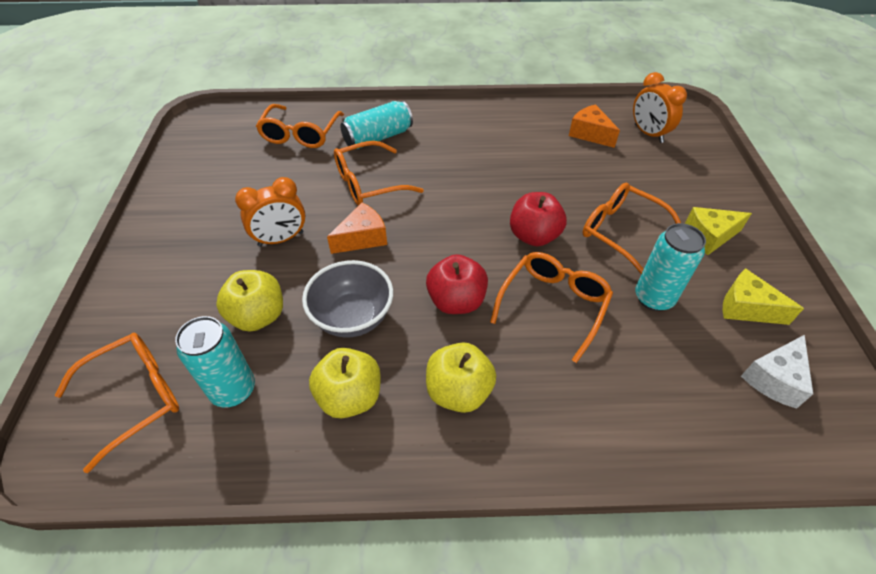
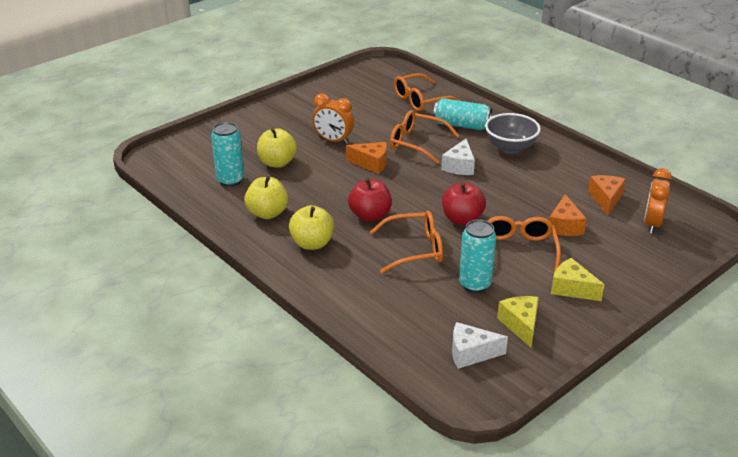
camera: 50 degrees right, 15 degrees down
(135, 397) = (196, 158): orange glasses -> none
(353, 317) = (314, 189): grey bowl -> grey bowl (510, 147)
(443, 181) = (459, 166): none -> white cheese
(607, 180) = (564, 226): none -> orange cheese

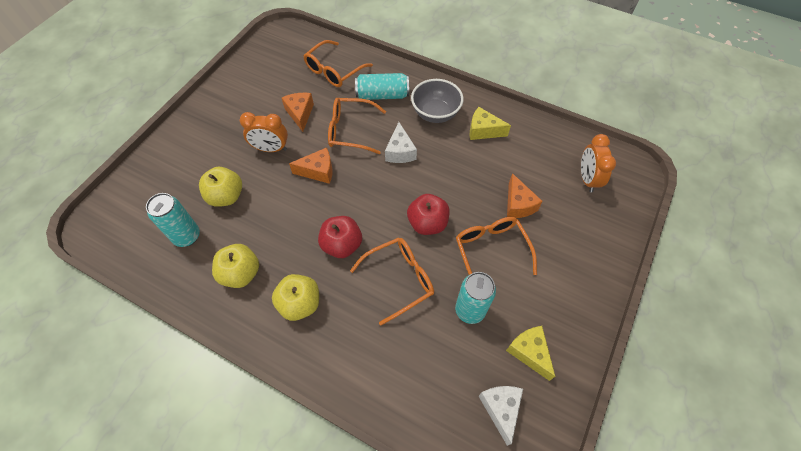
camera: 20 degrees left, 25 degrees up
(471, 353) = (500, 409): white cheese -> white cheese turned 105 degrees clockwise
(571, 289) = (554, 287): yellow cheese -> yellow cheese (483, 131)
(605, 199) = (539, 159): orange cheese -> orange cheese (300, 114)

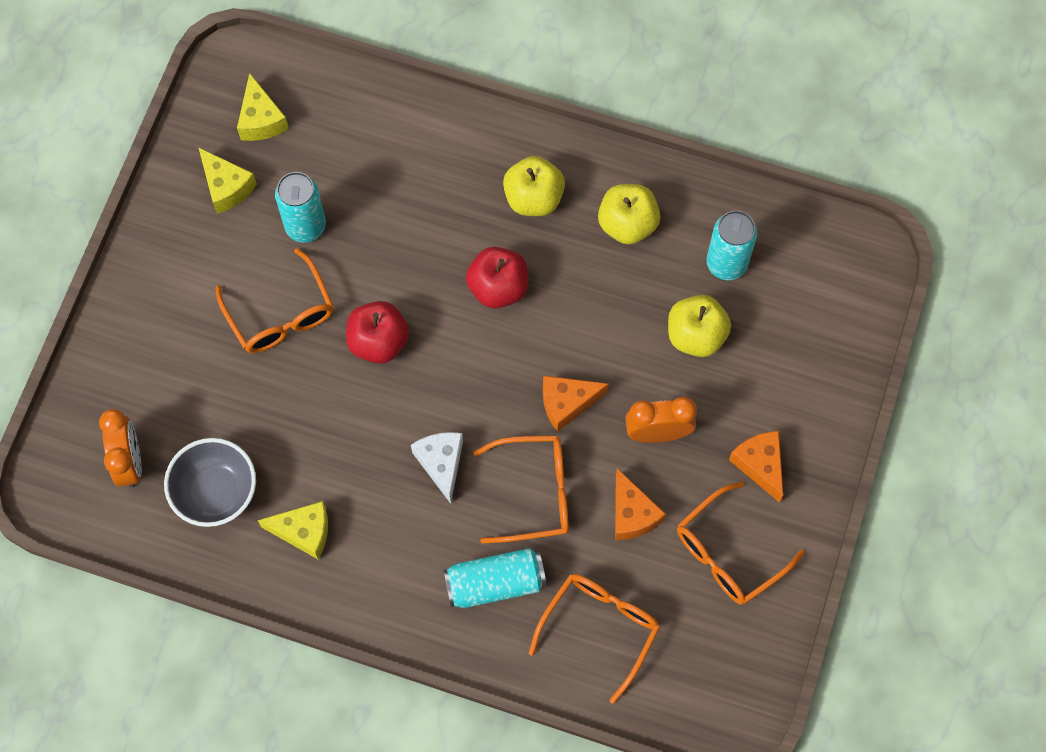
camera: 170 degrees right, 10 degrees up
(399, 279) = (406, 251): orange glasses -> orange glasses (728, 553)
(435, 113) = (391, 556): grey bowl -> grey bowl (216, 492)
(500, 409) = (261, 119): white cheese -> yellow cheese
(518, 204) = (242, 396): orange cheese -> orange cheese (760, 465)

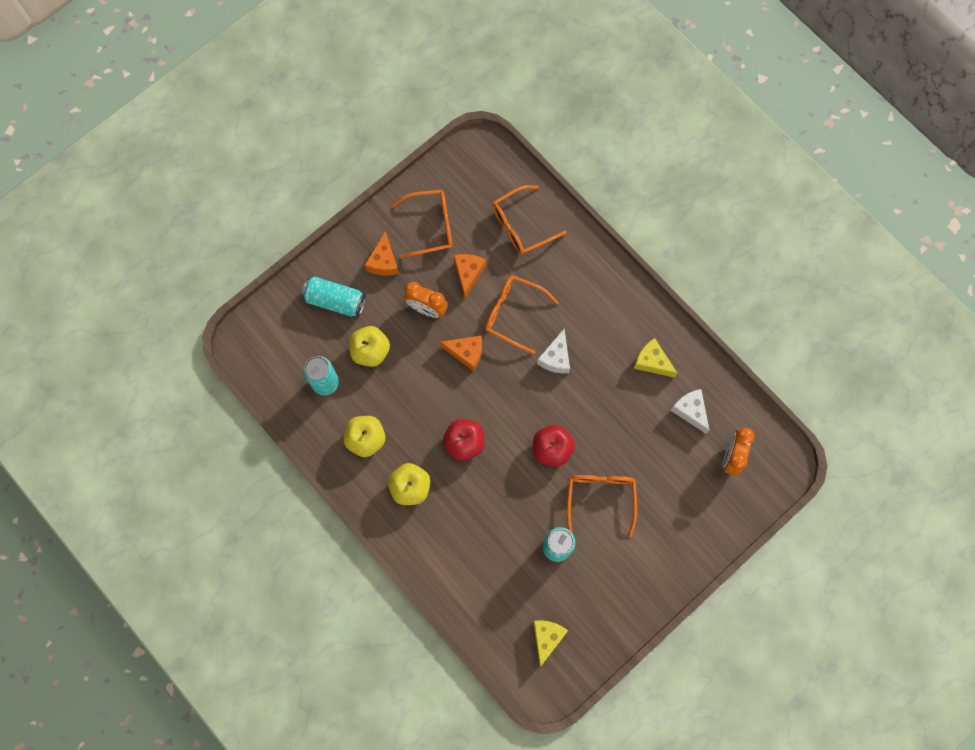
camera: 150 degrees left, 5 degrees up
(216, 492) = (690, 411): grey bowl -> white cheese
(226, 187) = (591, 602): yellow cheese -> none
(495, 583) = (563, 278): turquoise can -> turquoise can (335, 301)

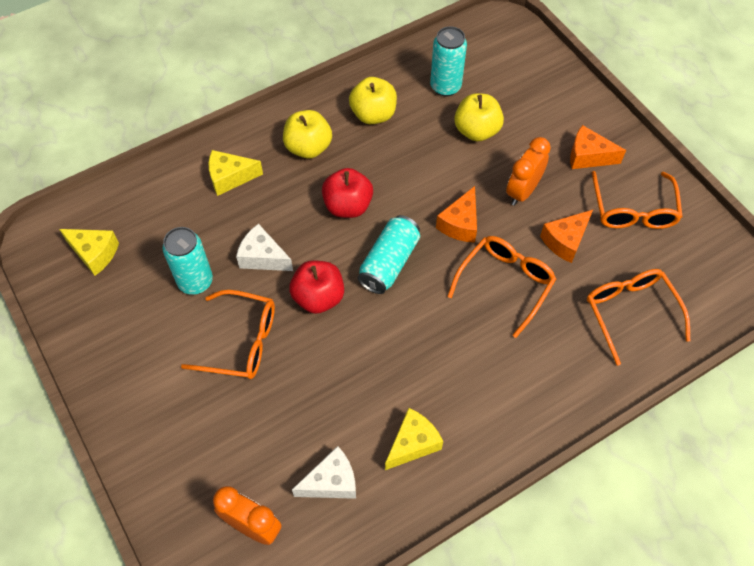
camera: 100 degrees right, 15 degrees down
(335, 301) = (542, 106): turquoise can -> turquoise can (389, 263)
(453, 546) = (230, 178): none -> yellow cheese
(468, 274) = (565, 241): orange cheese -> orange cheese turned 120 degrees clockwise
(555, 358) = (438, 322): white cheese -> white cheese (263, 257)

